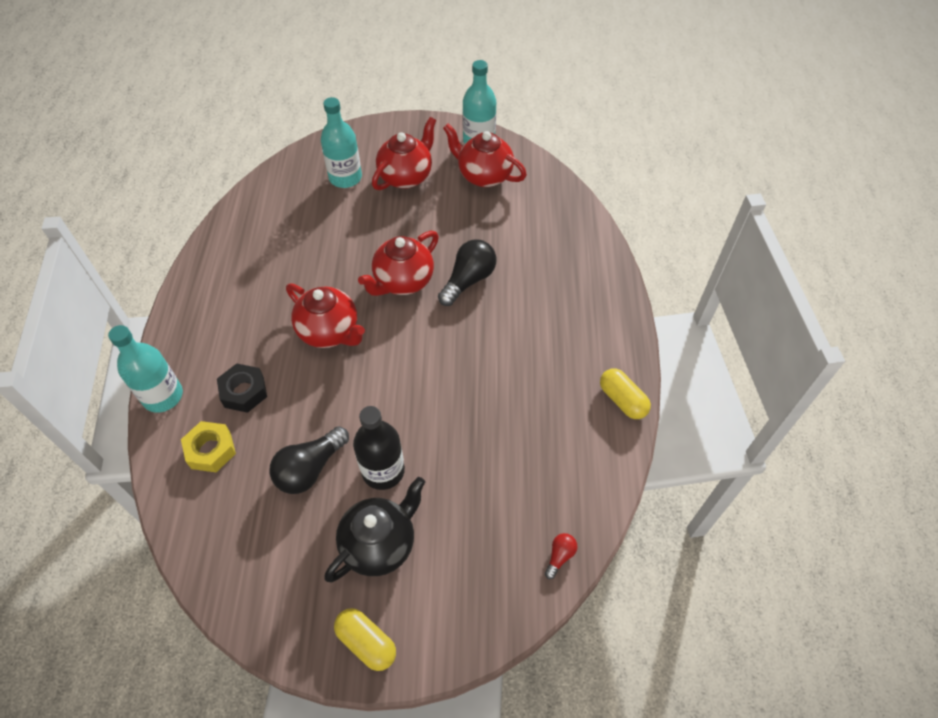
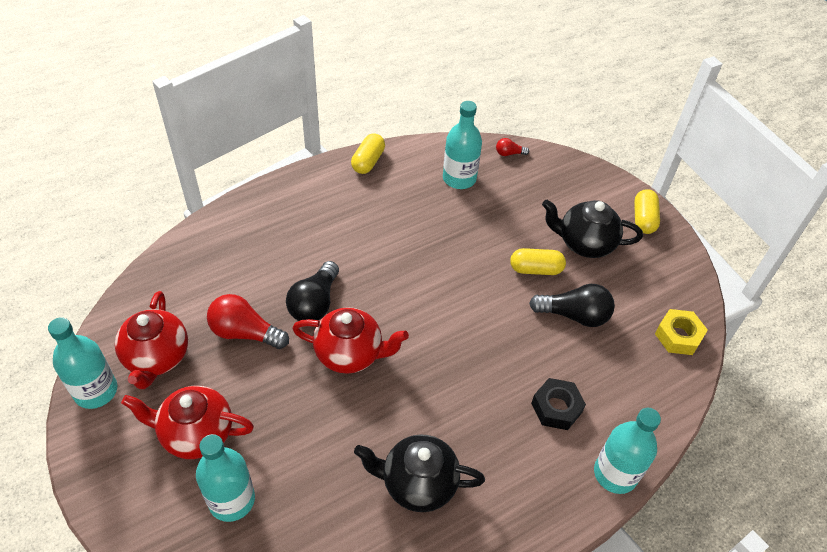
camera: 125 degrees left, 5 degrees down
(211, 450) = (621, 394): yellow nut -> yellow nut (678, 336)
(270, 272) = (418, 483): none -> black teapot
(329, 332) = (448, 380): red teapot -> none
(383, 471) = (535, 269): black bottle -> yellow capsule
(468, 280) = (315, 303): black light bulb -> black light bulb turned 75 degrees counterclockwise
(470, 228) = (245, 333): none -> red light bulb
(548, 475) = (459, 178): none -> turquoise bottle

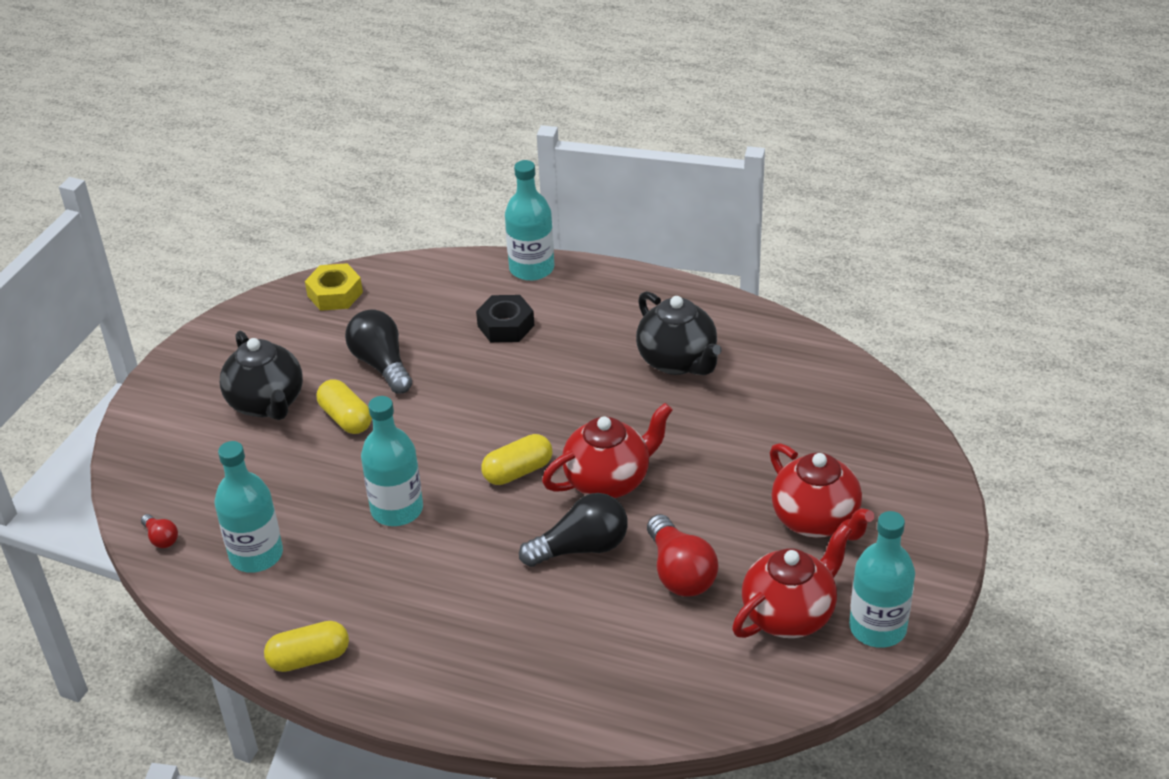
camera: 125 degrees left, 10 degrees down
(231, 500) = (834, 453): turquoise bottle -> turquoise bottle (397, 509)
(350, 354) = (608, 481): red teapot -> red teapot turned 90 degrees clockwise
(643, 219) = (180, 380): yellow capsule -> yellow capsule (518, 471)

